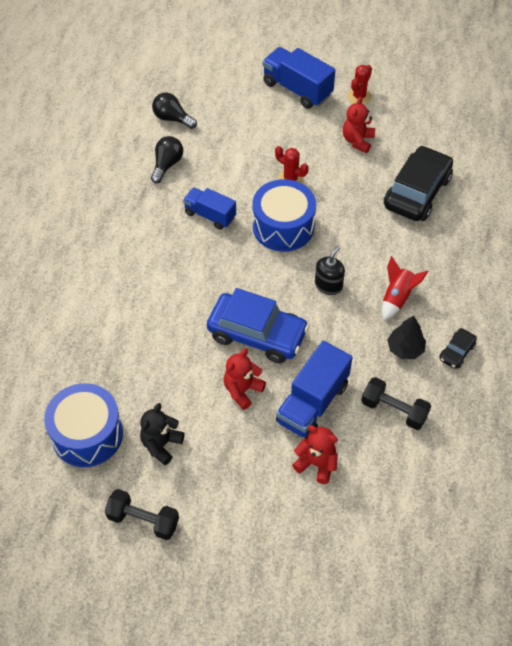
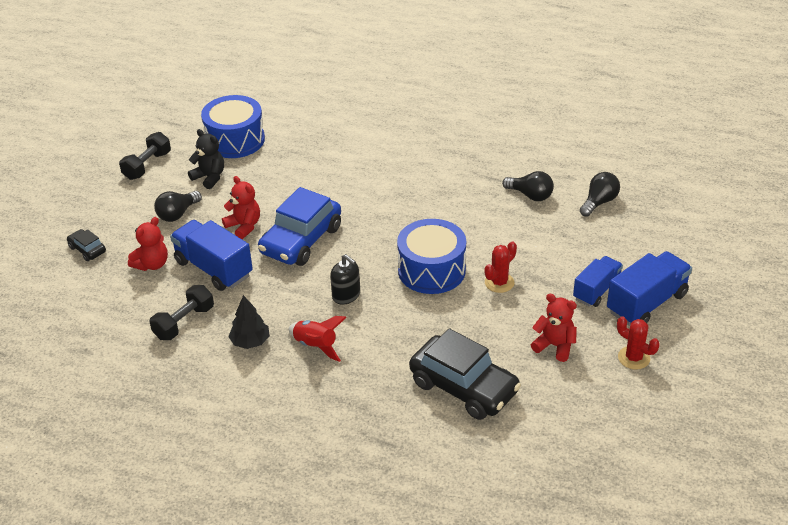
camera: 100 degrees right, 15 degrees down
(210, 215) = (456, 220): blue truck -> blue truck (596, 290)
(230, 461) = (177, 214): none -> black light bulb
(456, 352) = (232, 382): black car -> black car (87, 249)

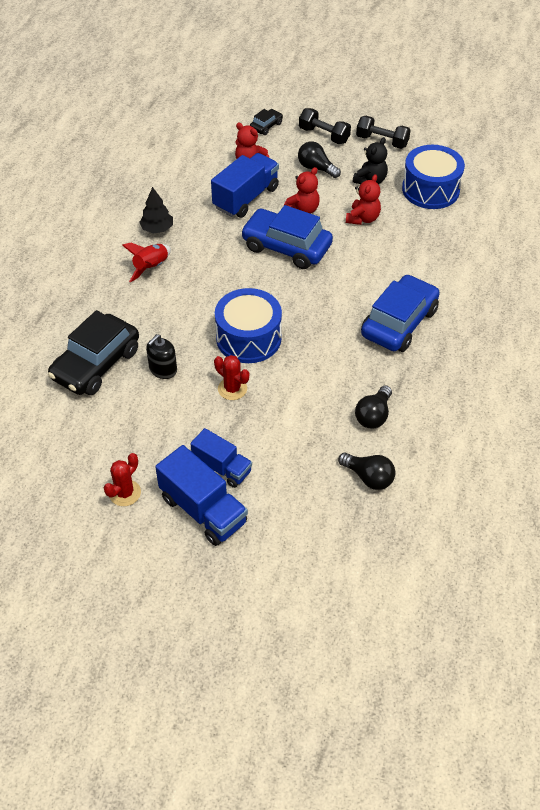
camera: 85 degrees right, 10 degrees up
(184, 322) = (180, 190): black dumbbell -> black dumbbell (324, 135)
(346, 295) = (213, 282): black soap dispenser -> black soap dispenser (163, 369)
(418, 173) = (399, 323): none -> blue car
(554, 346) = (144, 430): red teddy bear -> red teddy bear (363, 218)

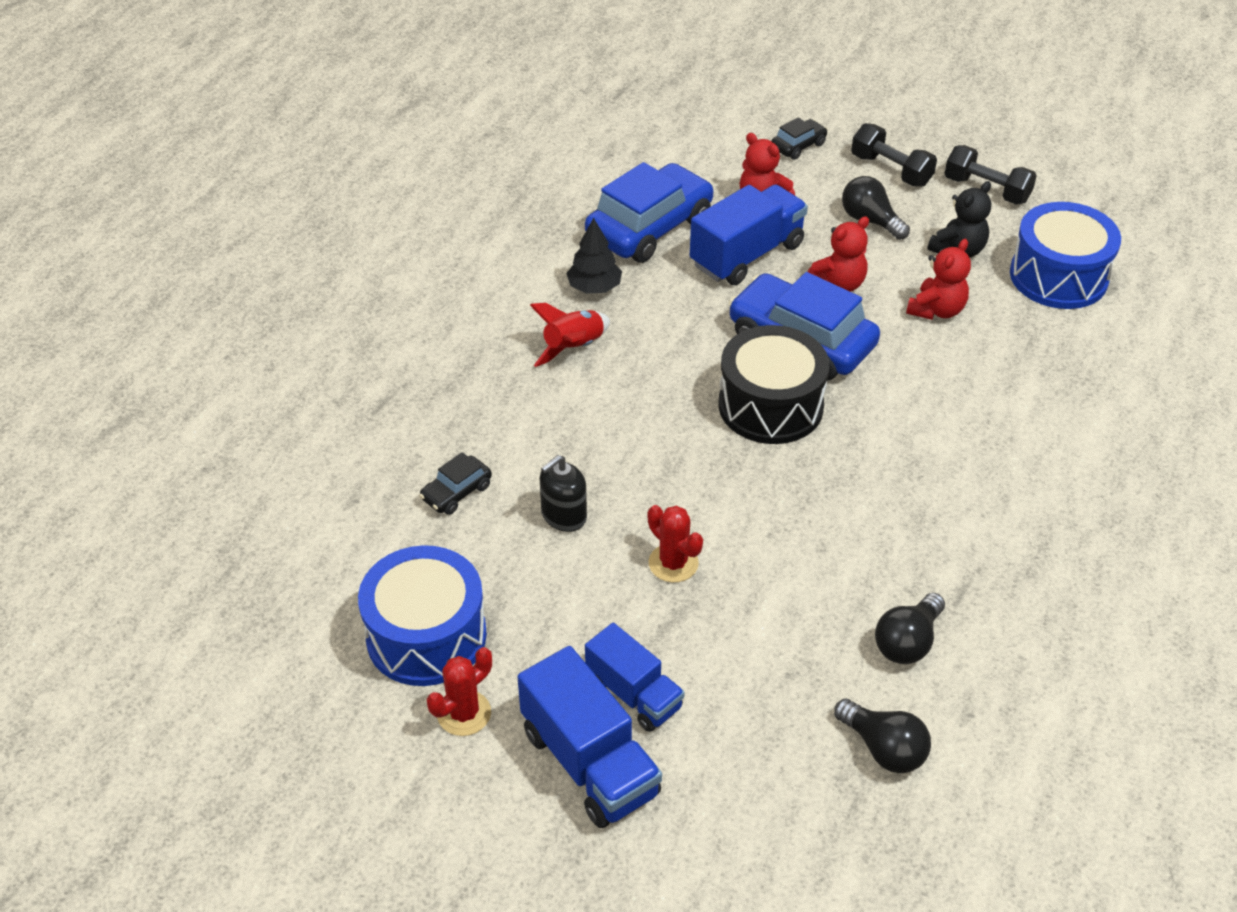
camera: 10 degrees right, 5 degrees down
(96, 364) = (456, 492): black car -> black car, size x0.46
(248, 338) = (714, 482): blue drum -> blue drum (426, 636)
(274, 288) = (770, 406): none -> black drum
(399, 323) = (974, 490): blue car -> blue car (649, 228)

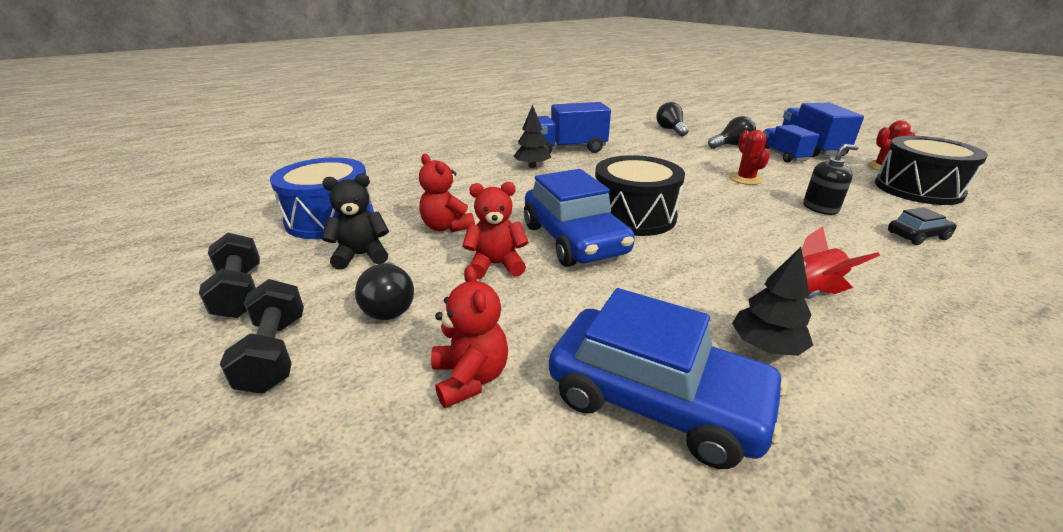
camera: 150 degrees left, 15 degrees down
(426, 636) = (918, 189): blue drum -> black drum
(649, 228) = (656, 400): blue car -> blue car turned 135 degrees counterclockwise
(747, 255) = (556, 319): blue truck -> blue truck (567, 149)
(798, 146) = (311, 453): black car -> none
(907, 642) = (635, 142): black light bulb -> black light bulb (731, 145)
(936, 310) = (446, 227): red teddy bear -> red teddy bear turned 105 degrees counterclockwise
(985, 473) = (532, 166): none -> black tree

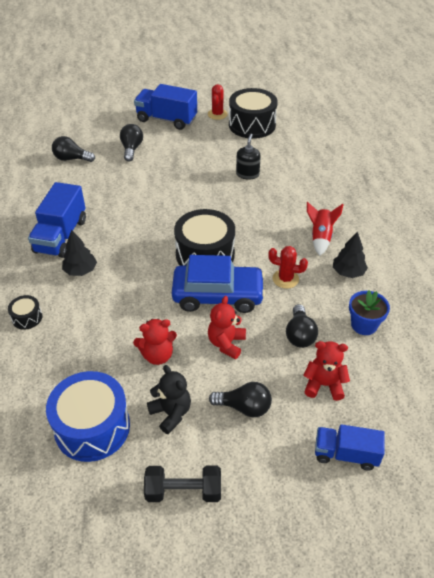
camera: 65 degrees left, 15 degrees up
(275, 353) = (265, 470): black dumbbell -> none
(361, 255) = (171, 413): black teddy bear -> black teddy bear turned 135 degrees clockwise
(453, 162) = (27, 318): none -> black drum
(562, 324) = (299, 335): none -> black light bulb
(656, 400) = (364, 325): blue car -> blue flower pot
(745, 179) = (190, 177): red cactus -> red cactus (285, 279)
(783, 155) = (168, 139): blue truck -> blue truck (345, 454)
(917, 236) = (295, 164): black car -> none

